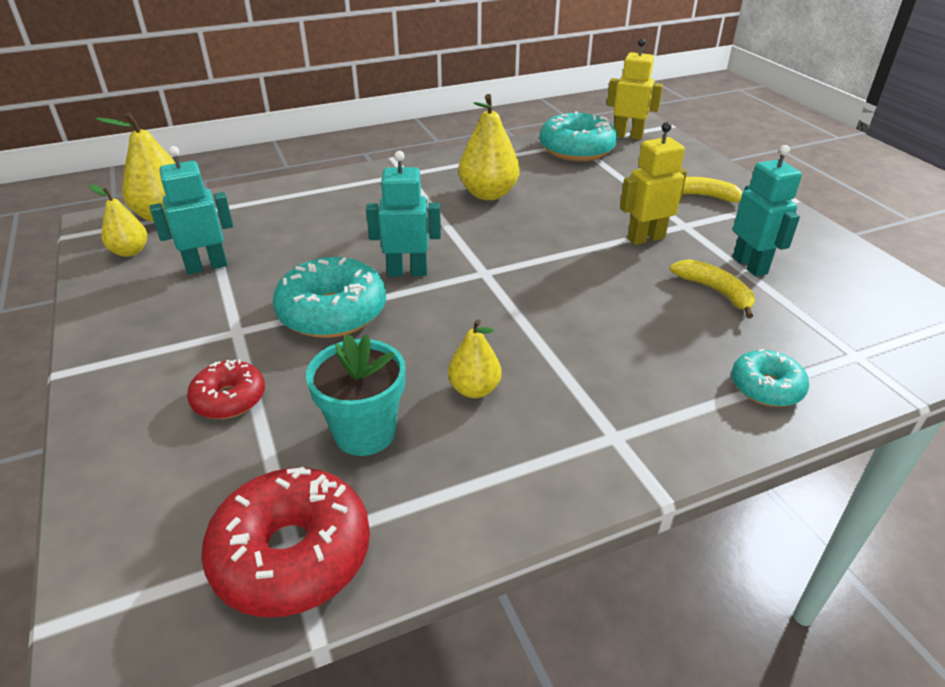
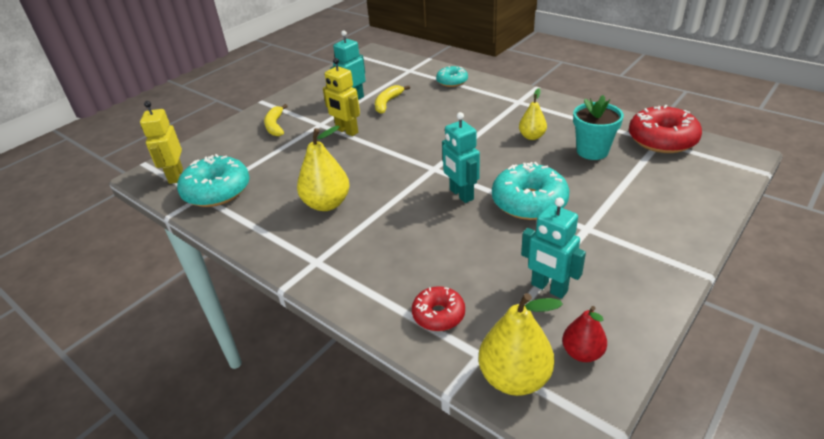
camera: 115 degrees left, 0 degrees up
(130, 251) = (582, 353): yellow pear -> red pear
(229, 399) = (629, 197): red donut -> red donut (438, 315)

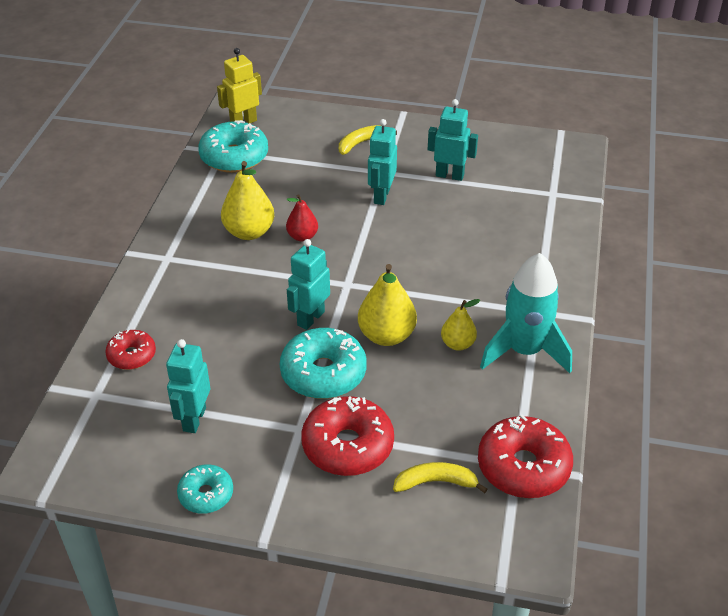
camera: 60 degrees right, 5 degrees up
(346, 131) = (381, 196): yellow robot -> turquoise robot
(387, 103) = (460, 204): yellow banana -> yellow banana (436, 482)
(452, 81) = (548, 239): turquoise donut -> turquoise donut (206, 494)
(514, 378) = (78, 422): yellow pear -> yellow pear (386, 336)
(554, 114) = (524, 351): none -> turquoise rocket
(582, 353) = (120, 459): red pear -> red pear (302, 236)
(592, 151) = (456, 404): turquoise flower pot -> none
(615, 208) = (347, 446): none -> red donut

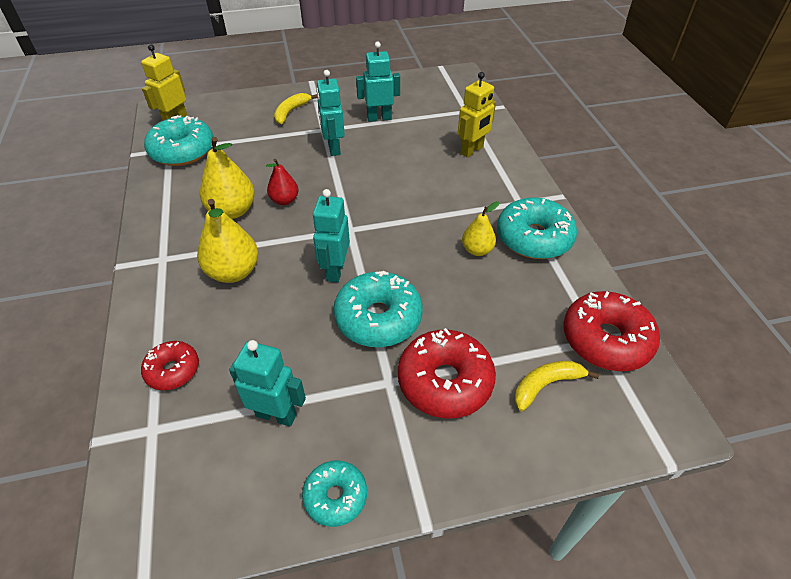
camera: 25 degrees left, 5 degrees up
(194, 419) = (276, 415): turquoise robot -> turquoise robot turned 120 degrees clockwise
(386, 336) = (413, 263): yellow pear -> yellow pear (233, 272)
(524, 351) = (534, 238): turquoise rocket -> turquoise donut
(526, 241) = (472, 150): none -> yellow robot

